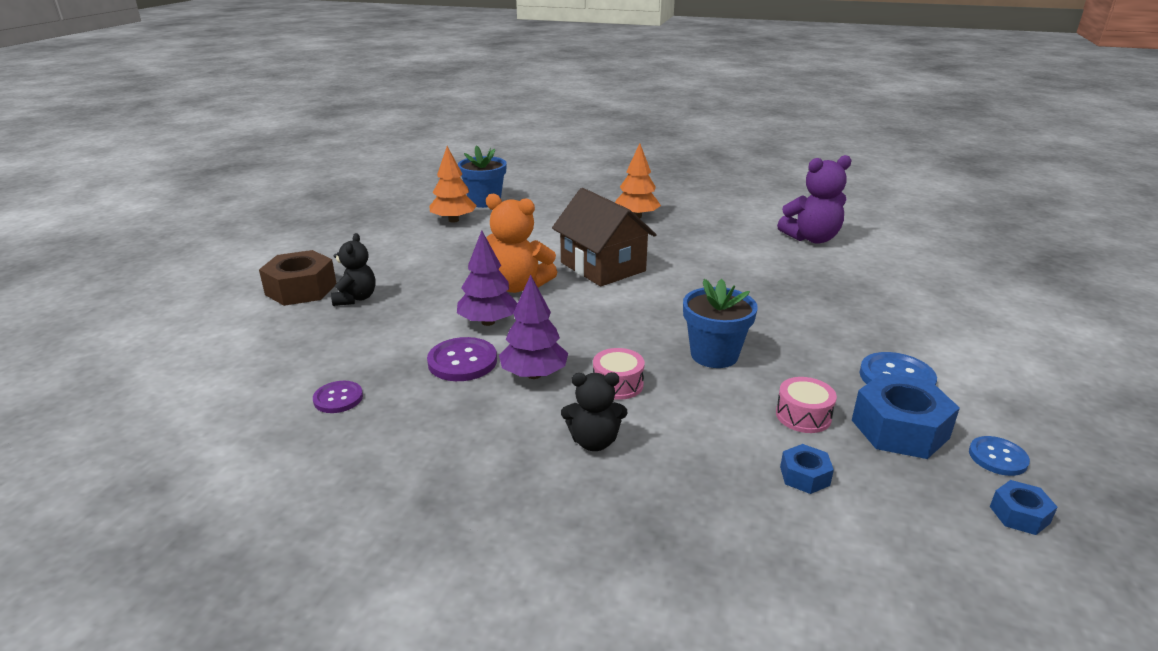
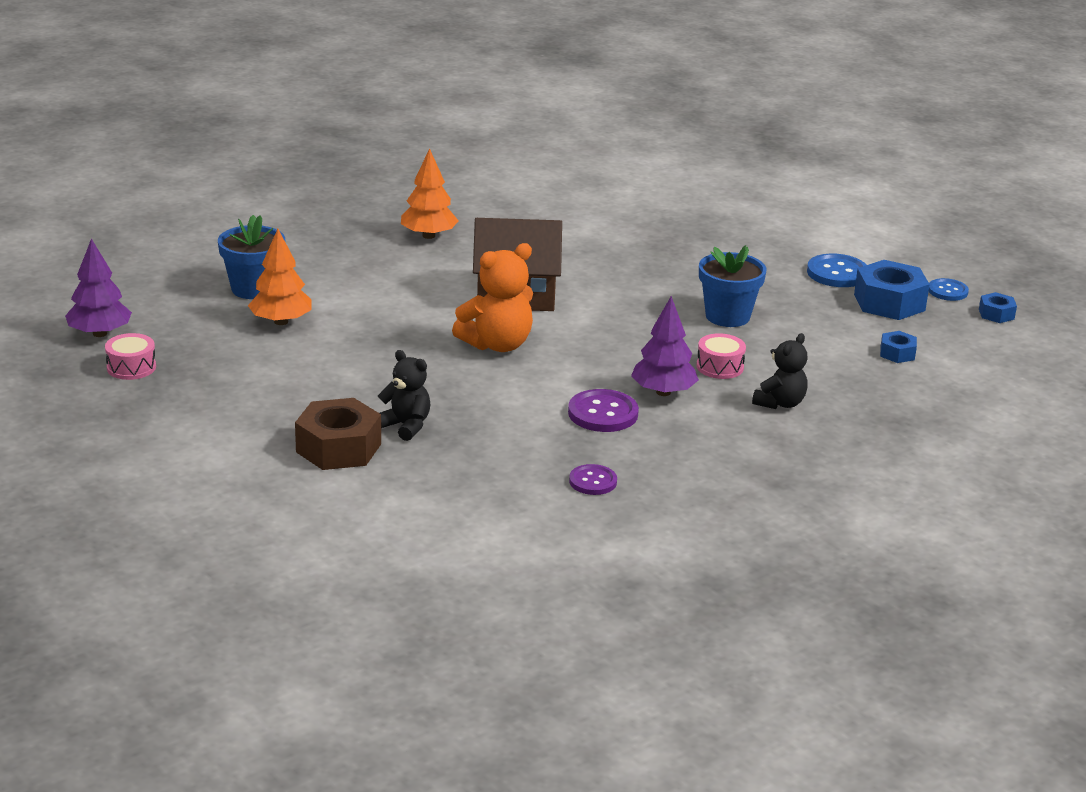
camera: 55 degrees left, 0 degrees up
(488, 322) = (548, 381): purple tree -> purple tree (100, 333)
(803, 416) = (839, 323): pink drum -> pink drum (131, 367)
(811, 238) = (599, 191): purple teddy bear -> none

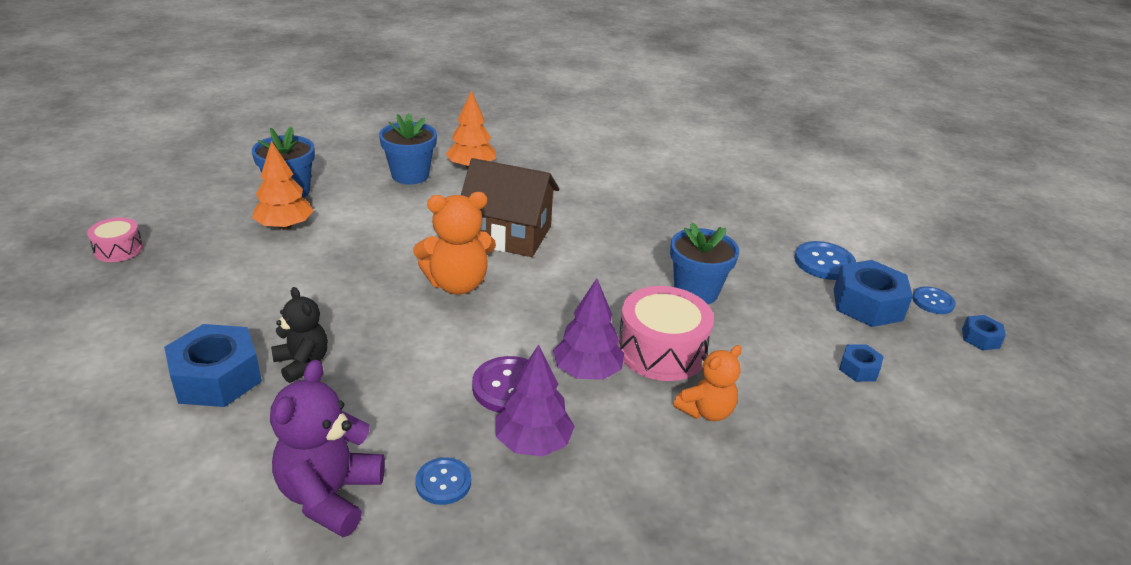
camera: 15 degrees right, 5 degrees up
(100, 333) = (127, 211): purple tree -> purple tree (533, 443)
(338, 448) = (217, 378): brown nut -> blue nut
(369, 254) = (410, 175): none -> blue flower pot
(508, 503) = (330, 495): none -> purple teddy bear
(593, 481) = (443, 482): purple button -> blue button
(720, 367) = (661, 350): pink drum -> pink drum, size x1.81
(780, 403) = (706, 411): black teddy bear -> orange teddy bear

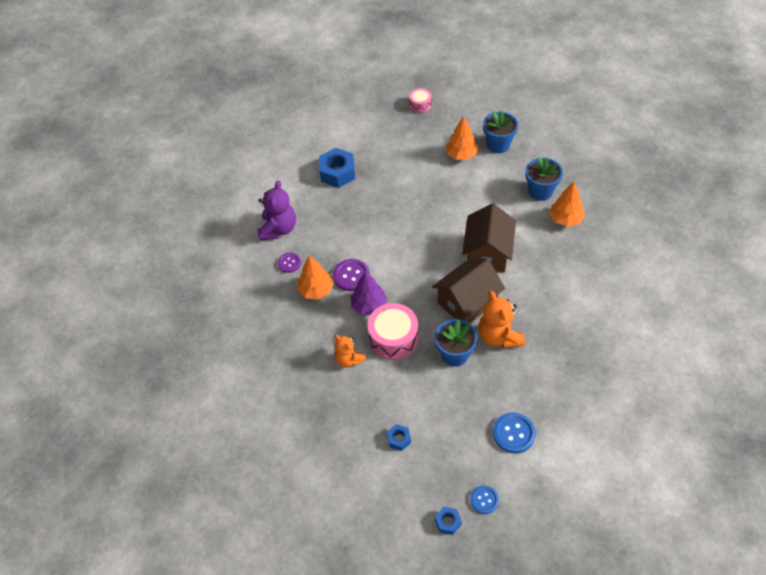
camera: 90 degrees right, 20 degrees up
(302, 363) = (352, 197): black teddy bear -> none
(330, 495) = (278, 229): purple teddy bear -> purple teddy bear turned 90 degrees clockwise
(443, 482) = (289, 263): blue button -> purple button
(457, 284) = (429, 239): orange teddy bear -> orange teddy bear (499, 336)
(533, 443) = (316, 290): purple tree -> orange tree
(599, 266) = (467, 302): none -> brown house
(867, 304) = (469, 455): blue nut -> none

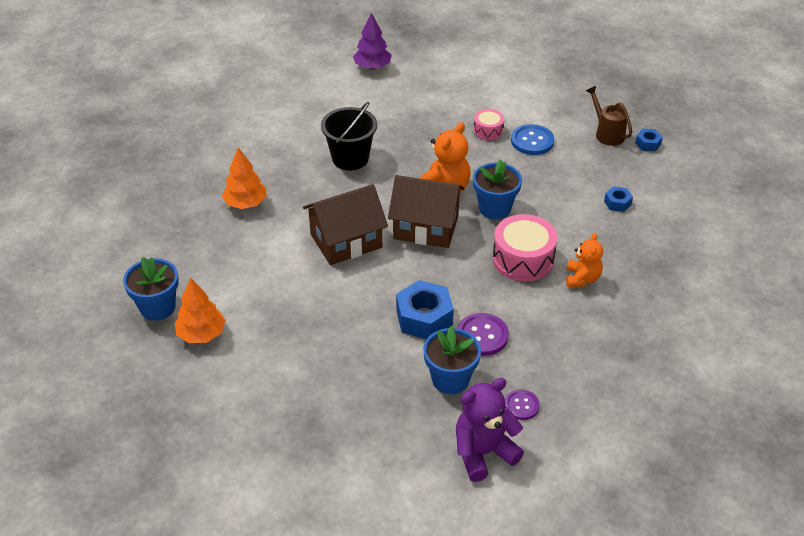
camera: 130 degrees left, 10 degrees down
(316, 290) = (532, 355): orange tree -> none
(337, 173) = (333, 449): blue nut -> blue nut (424, 318)
(369, 306) = (505, 298): purple tree -> purple tree (372, 67)
(420, 105) = (123, 430): pink drum -> pink drum (488, 131)
(484, 500) = (607, 133): blue button -> brown watering can
(540, 191) = (216, 238): blue flower pot -> blue flower pot (450, 379)
(576, 299) = (350, 158): none -> black bucket

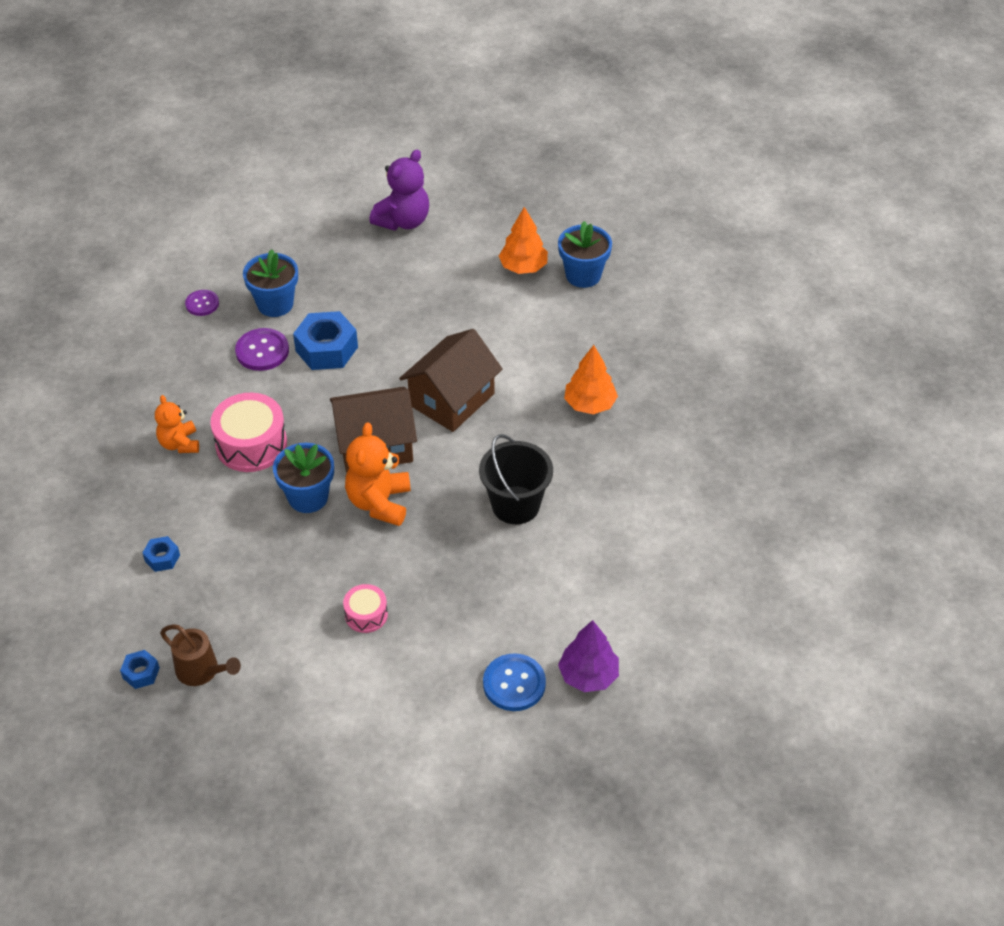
camera: 155 degrees right, 5 degrees up
(483, 453) = (222, 259): purple teddy bear -> purple teddy bear (403, 221)
(532, 141) = (300, 618): blue button -> blue button (514, 684)

